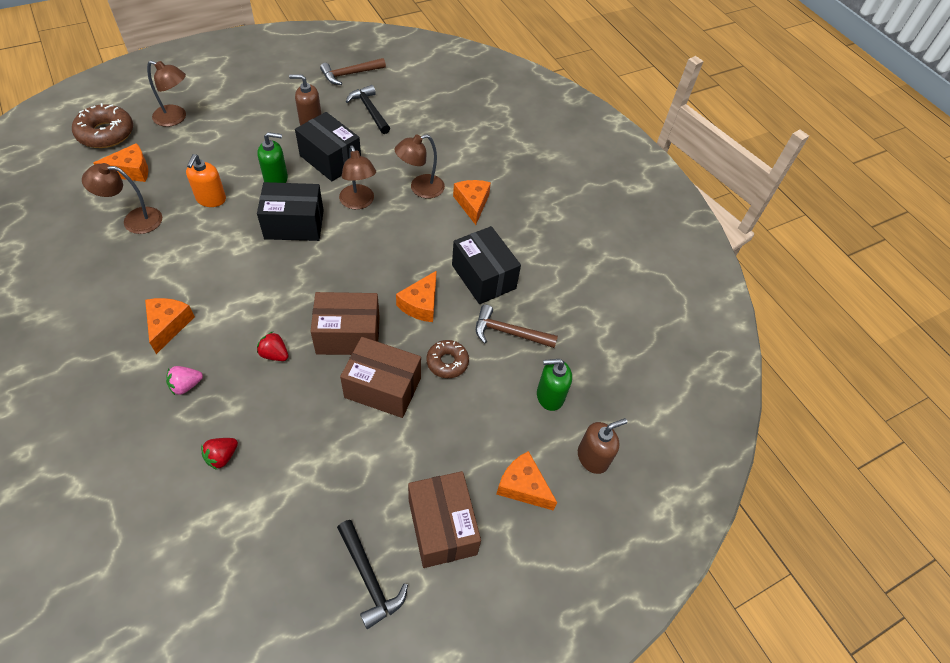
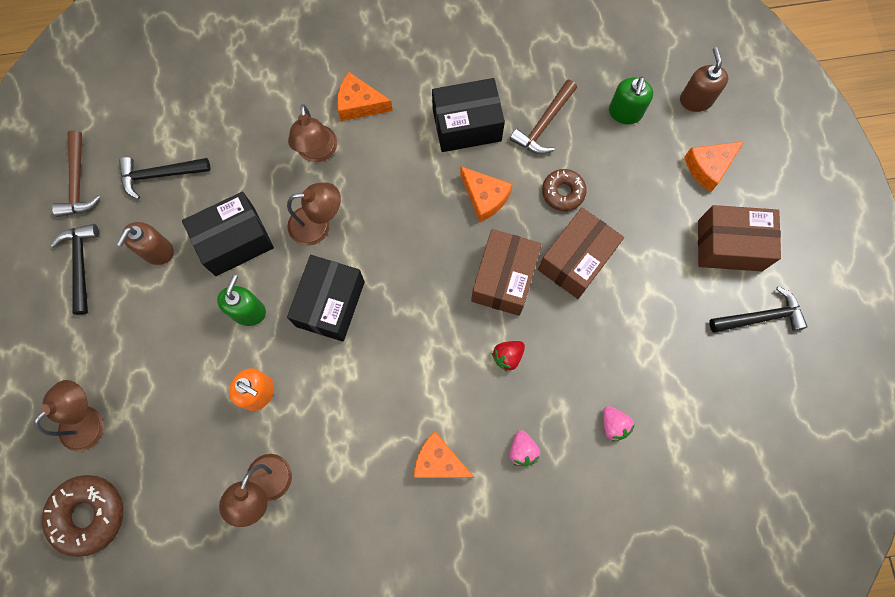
camera: 65 degrees left, 20 degrees up
(131, 171) = (175, 486): orange cheese -> none
(222, 457) = (613, 425): red strawberry -> pink strawberry
(290, 89) = (81, 264): none -> black hammer

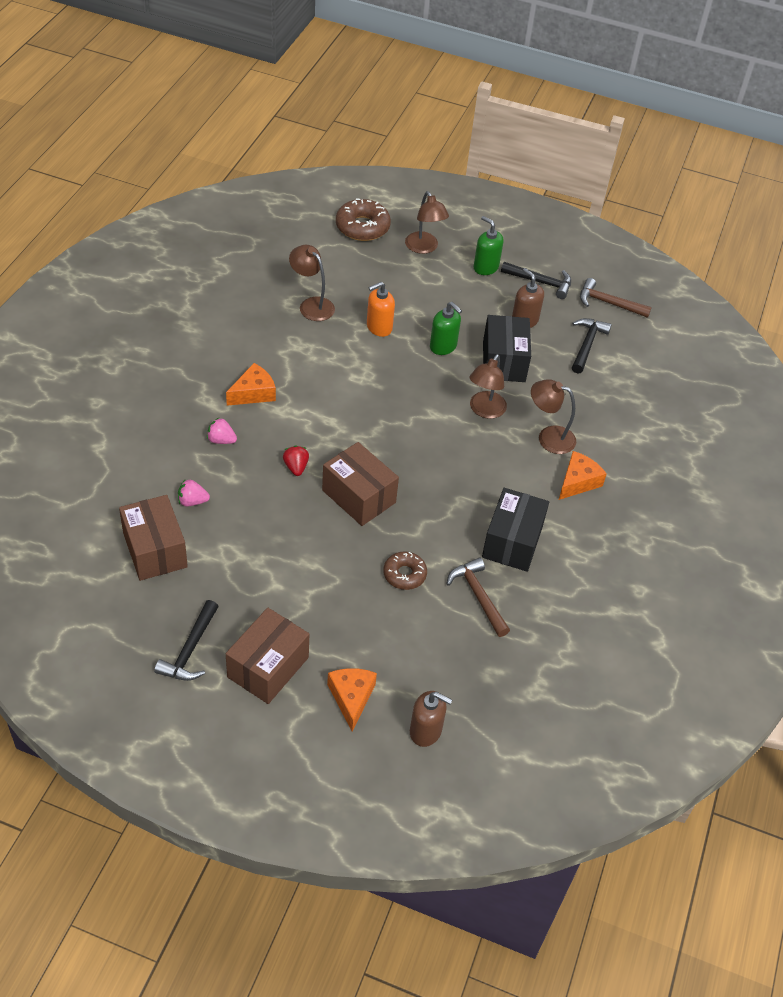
camera: 115 degrees right, 25 degrees down
(330, 304) = (416, 390): black box -> none
(485, 197) = (437, 520): orange cheese -> none
(576, 260) = (339, 550): brown box -> brown box (155, 550)
(625, 112) = (450, 664): green soap dispenser -> green soap dispenser (485, 267)

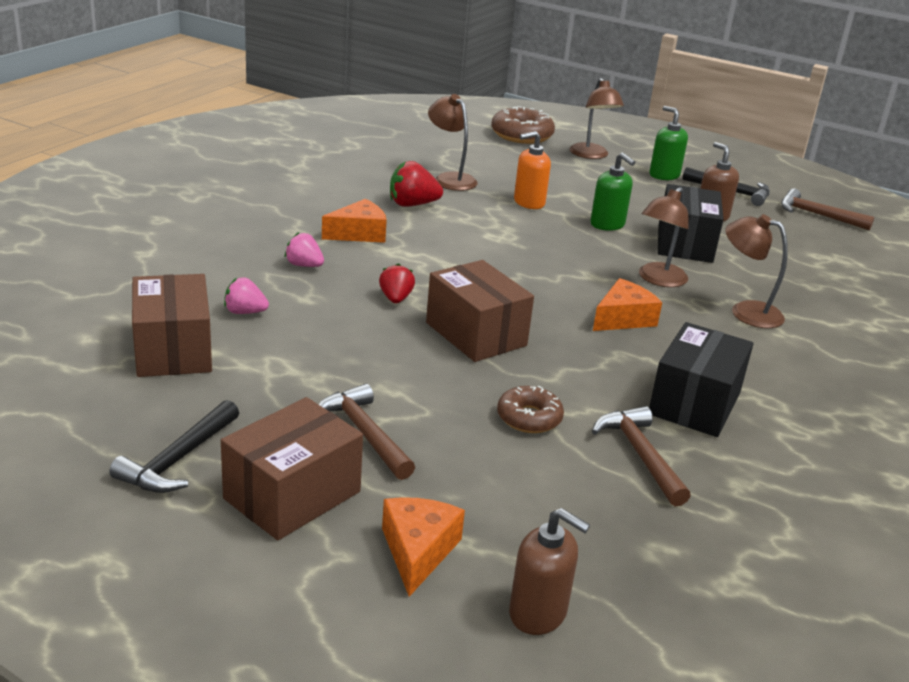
camera: 10 degrees right, 20 degrees down
(287, 347) = (412, 204): none -> red strawberry
(301, 607) = (364, 433): none -> brown hammer
(578, 482) = (789, 356): orange cheese -> orange cheese (623, 318)
(587, 345) = (792, 243): black hammer -> none

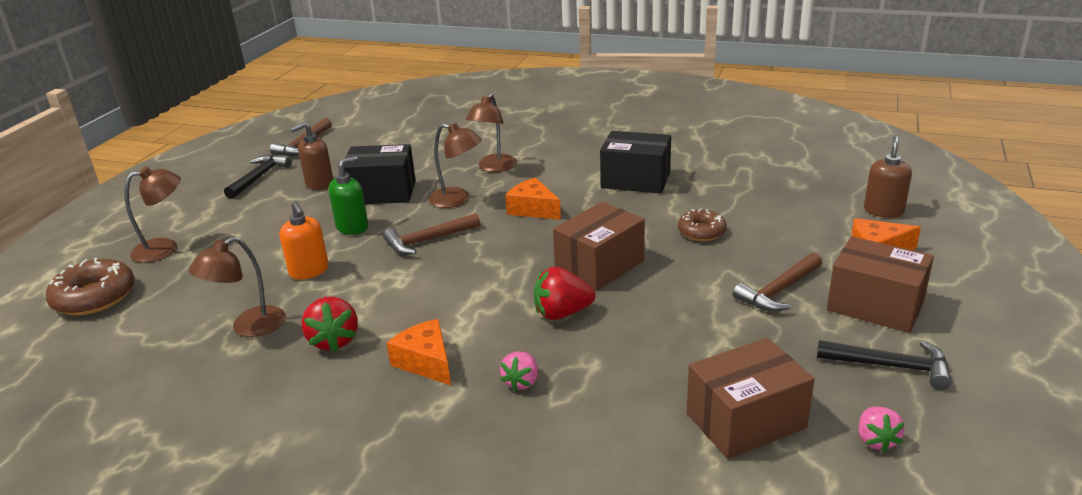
camera: 95 degrees left, 0 degrees up
(245, 312) = (644, 396): pink strawberry -> pink strawberry (876, 440)
(396, 299) = (562, 313): red strawberry -> red strawberry, size x1.52
(640, 455) = (710, 193): brown hammer -> brown hammer (428, 240)
(664, 175) = (220, 208): green soap dispenser -> none

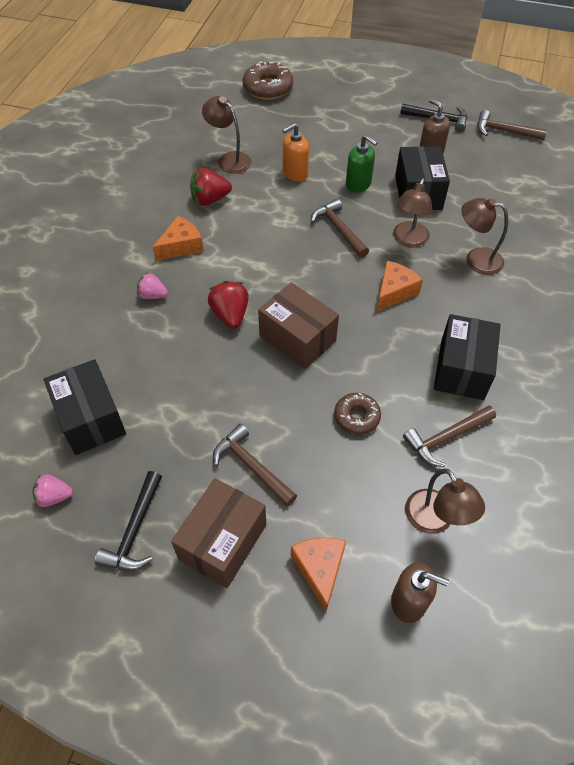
camera: 85 degrees right, 25 degrees up
(165, 248) = (326, 100): brown lamp -> brown lamp (435, 521)
(715, 190) = (446, 438): none -> brown hammer
(745, 420) = (91, 418): brown box -> black box

